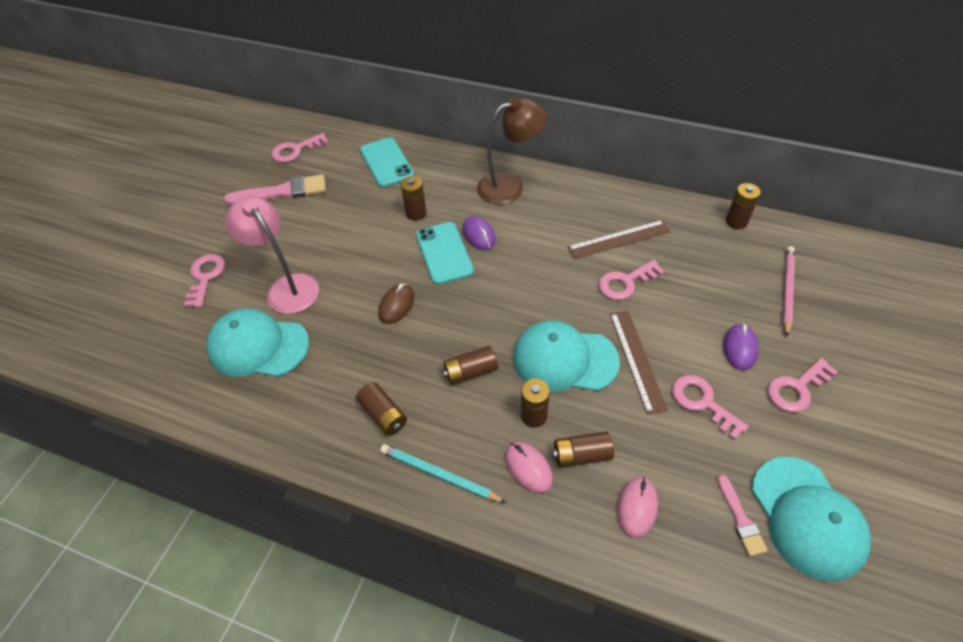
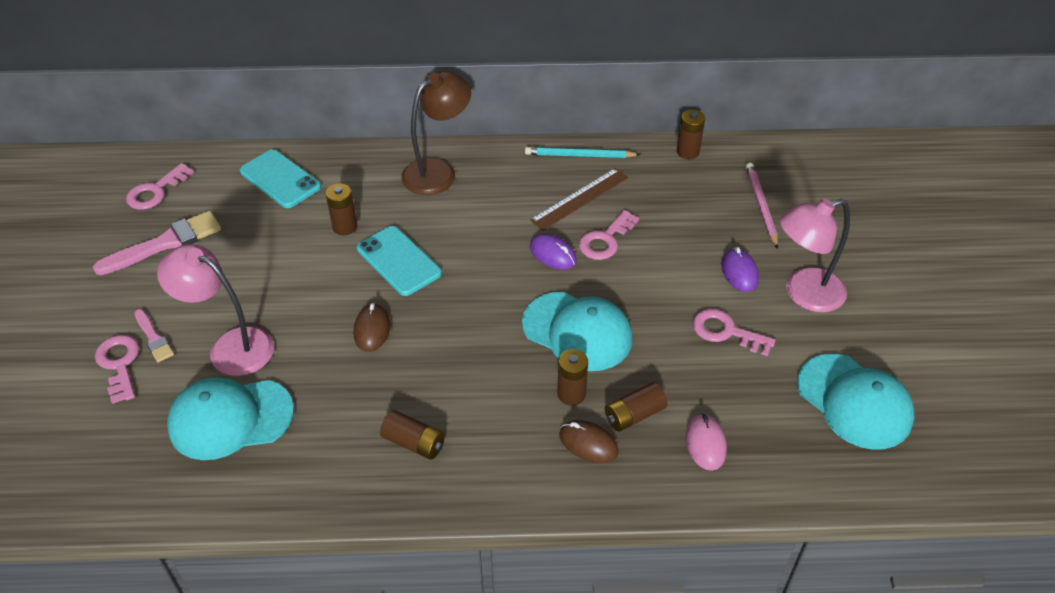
camera: 25 degrees left, 5 degrees down
(439, 475) = (502, 480): turquoise pencil -> turquoise pencil (579, 155)
(470, 372) = (486, 372): brown battery -> none
(479, 235) = (428, 232): purple mouse -> purple mouse (553, 254)
(528, 468) = (588, 443): pink mouse -> brown mouse
(564, 359) = (577, 331): turquoise cap -> turquoise cap turned 135 degrees counterclockwise
(636, 359) = (648, 311): brown ruler -> none
(740, 519) = (799, 422): pink brush -> pink brush (154, 338)
(797, 388) = (803, 294): pink key -> pink lamp

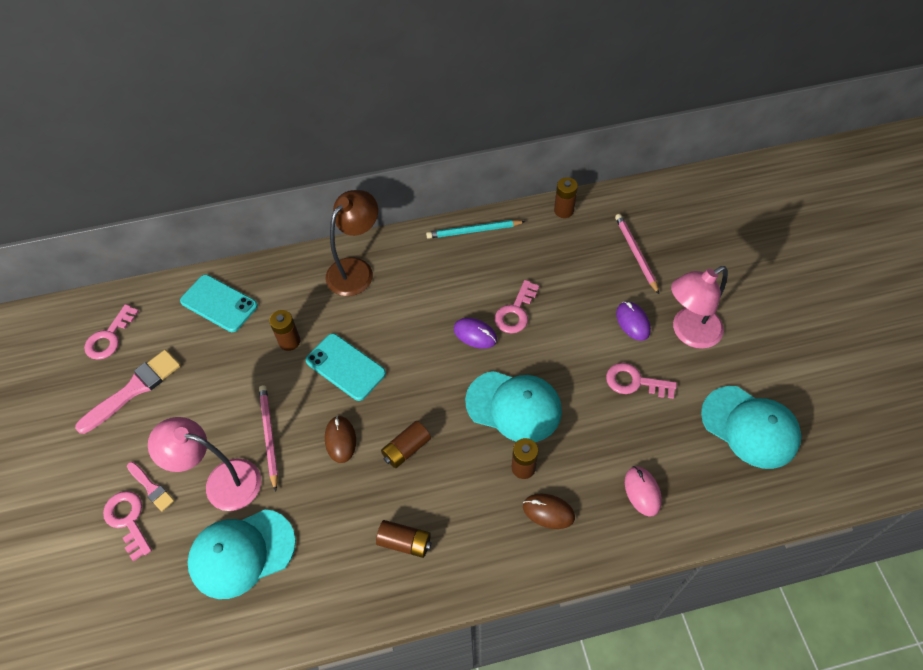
camera: 10 degrees left, 10 degrees up
(295, 312) = (269, 436): none -> pink pencil
(580, 198) = (484, 274): brown ruler -> none
(634, 415) = (579, 477): brown battery -> brown battery (406, 449)

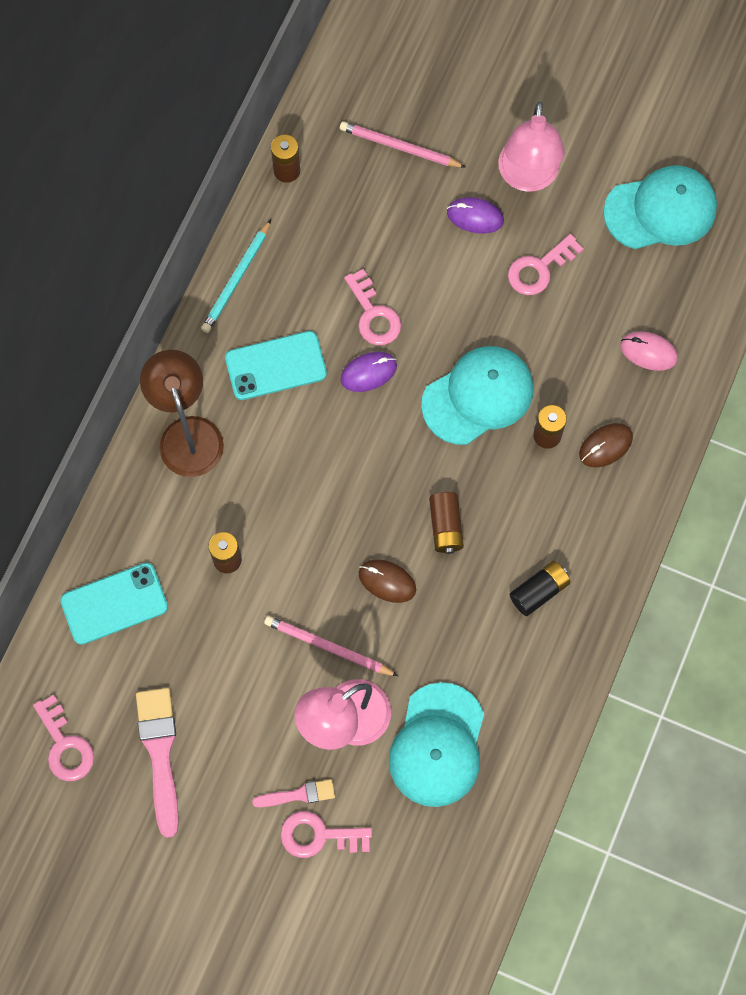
camera: 55 degrees left, 15 degrees up
(345, 367) = (305, 523): turquoise phone -> turquoise phone (276, 366)
(405, 542) = (539, 591): brown battery -> black battery

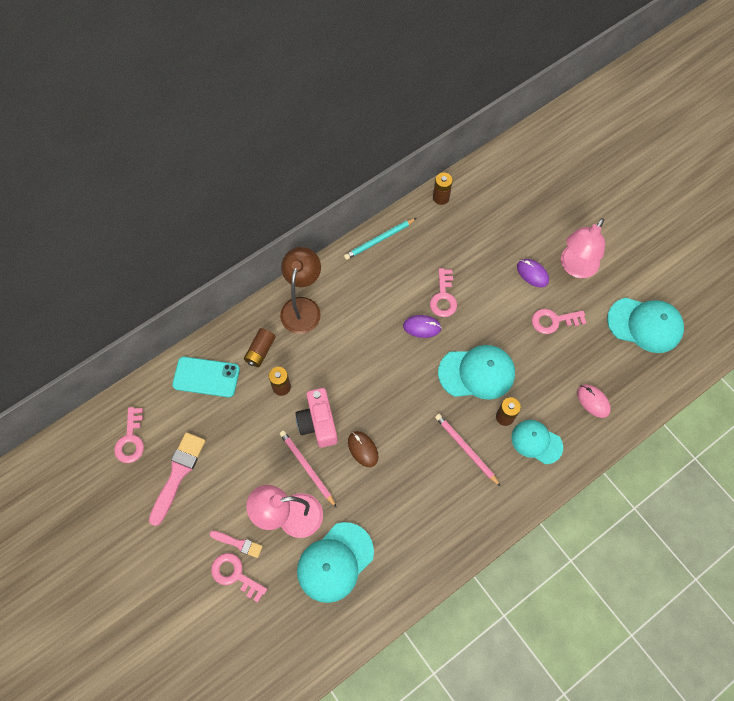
camera: 30 degrees right, 5 degrees down
(276, 366) = (372, 296): turquoise phone -> none
(307, 580) = (318, 423): none -> pink camera
(399, 147) = (511, 216): pink pencil -> pink pencil (466, 449)
(445, 526) = (415, 436): brown battery -> brown battery (260, 351)
(539, 591) = (448, 505): black battery -> none
(605, 446) = (536, 442): brown mouse -> turquoise cap

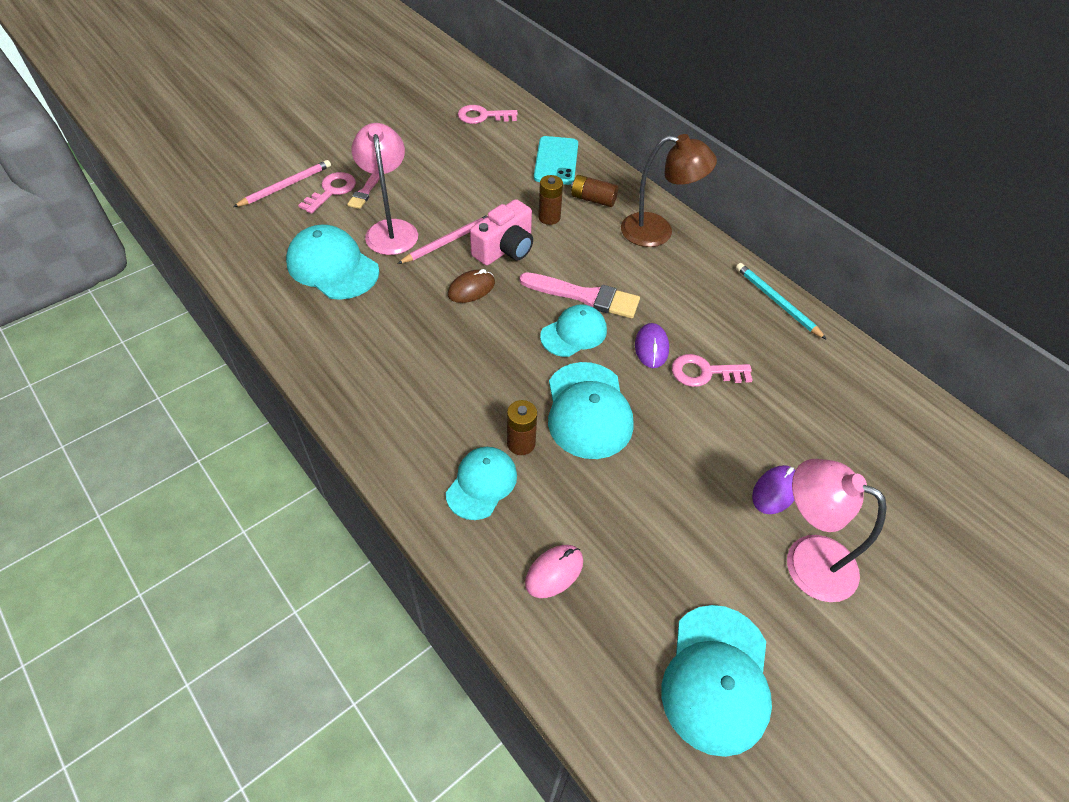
camera: 85 degrees right, 15 degrees down
(178, 474) = (445, 148): pink brush -> pink brush (585, 296)
(318, 423) = (505, 249): pink camera -> pink camera turned 150 degrees clockwise
(408, 377) = (574, 333): none -> turquoise cap
(441, 197) = (874, 371): brown battery -> none
(466, 449) = (470, 395): pink pencil -> pink pencil (285, 186)
(553, 321) = (694, 519): pink key -> none

